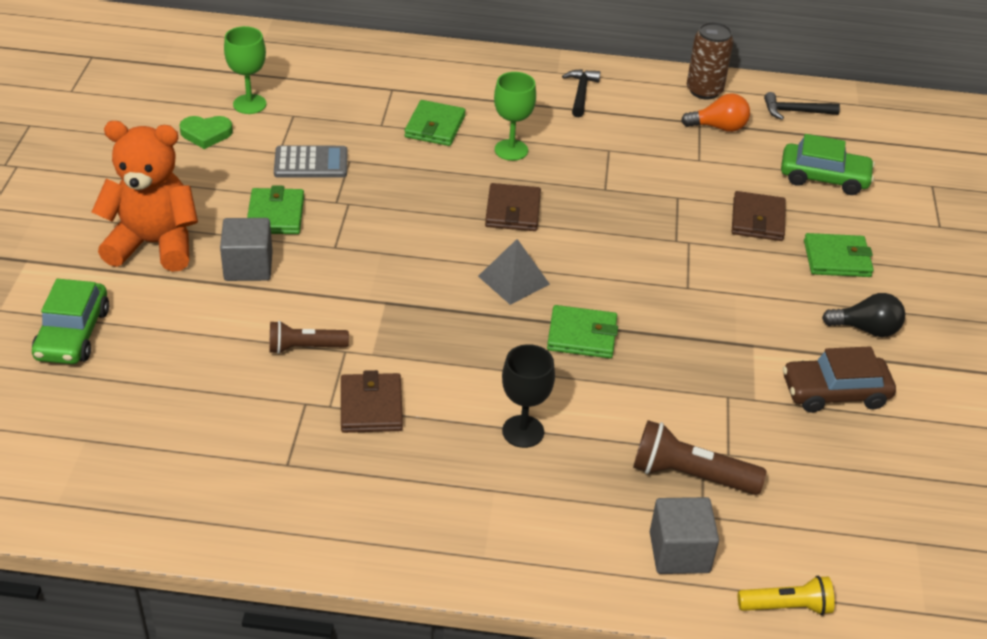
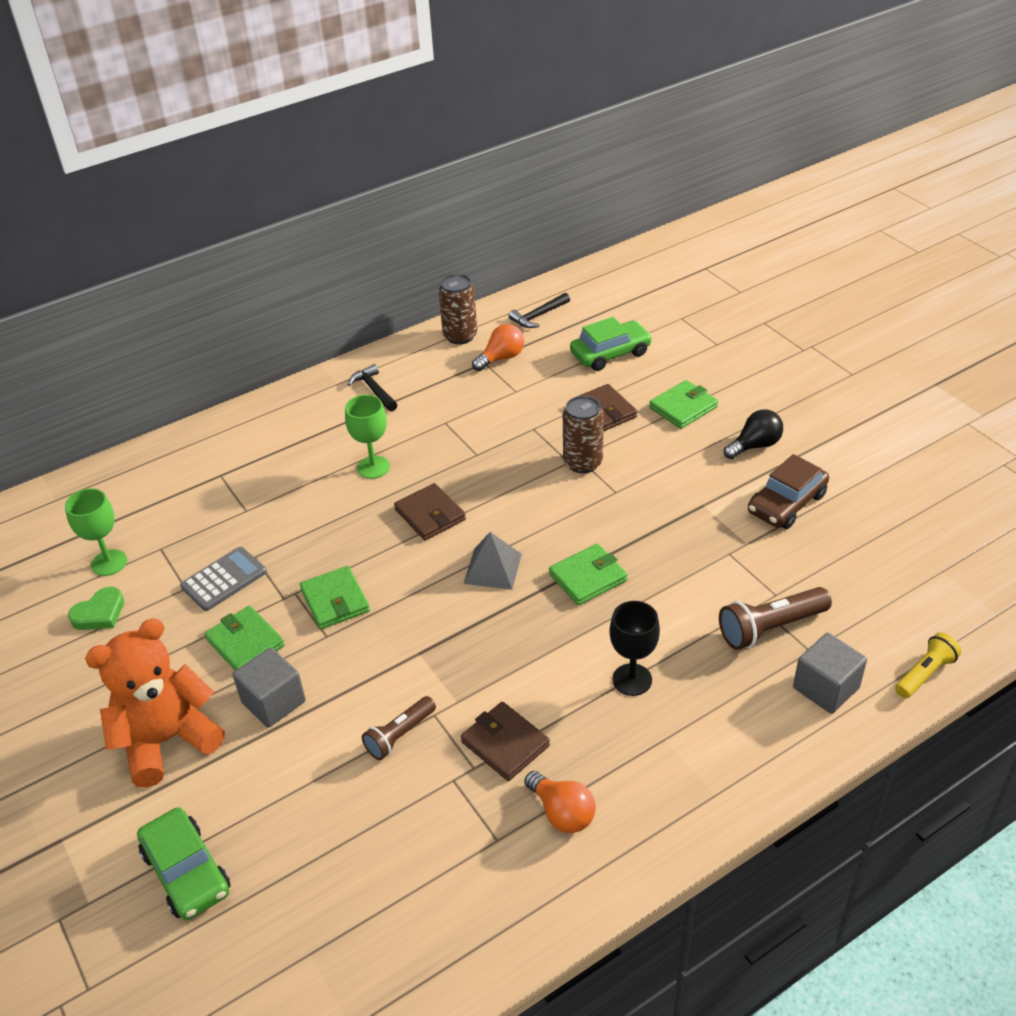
camera: 35 degrees left, 0 degrees up
(354, 482) = (562, 812): none -> orange light bulb
(435, 126) = (292, 485): green wallet -> green wallet (335, 600)
(687, 248) = (583, 463): none -> brown can

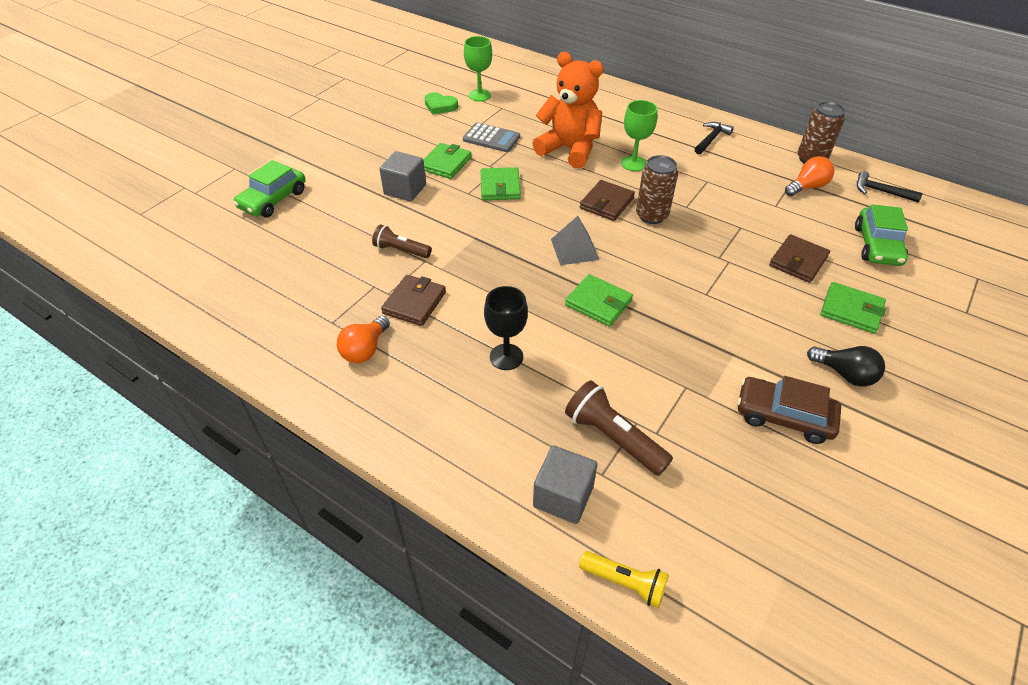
camera: 65 degrees right, 5 degrees up
(167, 740) = (360, 161): orange teddy bear -> orange teddy bear (569, 149)
(335, 600) = (500, 187): green wallet -> green wallet turned 45 degrees counterclockwise
(501, 358) = (807, 187): orange light bulb -> orange light bulb turned 60 degrees counterclockwise
(583, 463) = (725, 265): brown can -> brown can (651, 215)
(610, 353) = (877, 245): green car -> green car turned 60 degrees clockwise

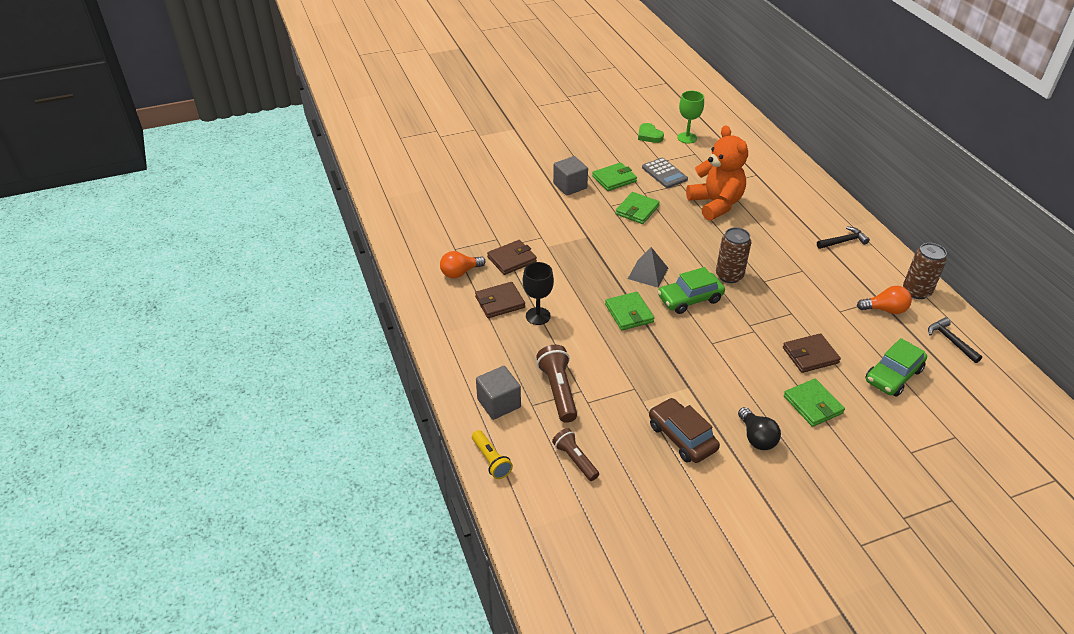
camera: 35 degrees right, 5 degrees down
(273, 199) = (482, 159): green car -> green car (690, 299)
(401, 250) = (532, 224): brown flashlight -> brown flashlight (575, 460)
(606, 203) = (704, 253): brown wallet -> brown wallet (500, 302)
(633, 163) = (756, 234): green goblet -> none

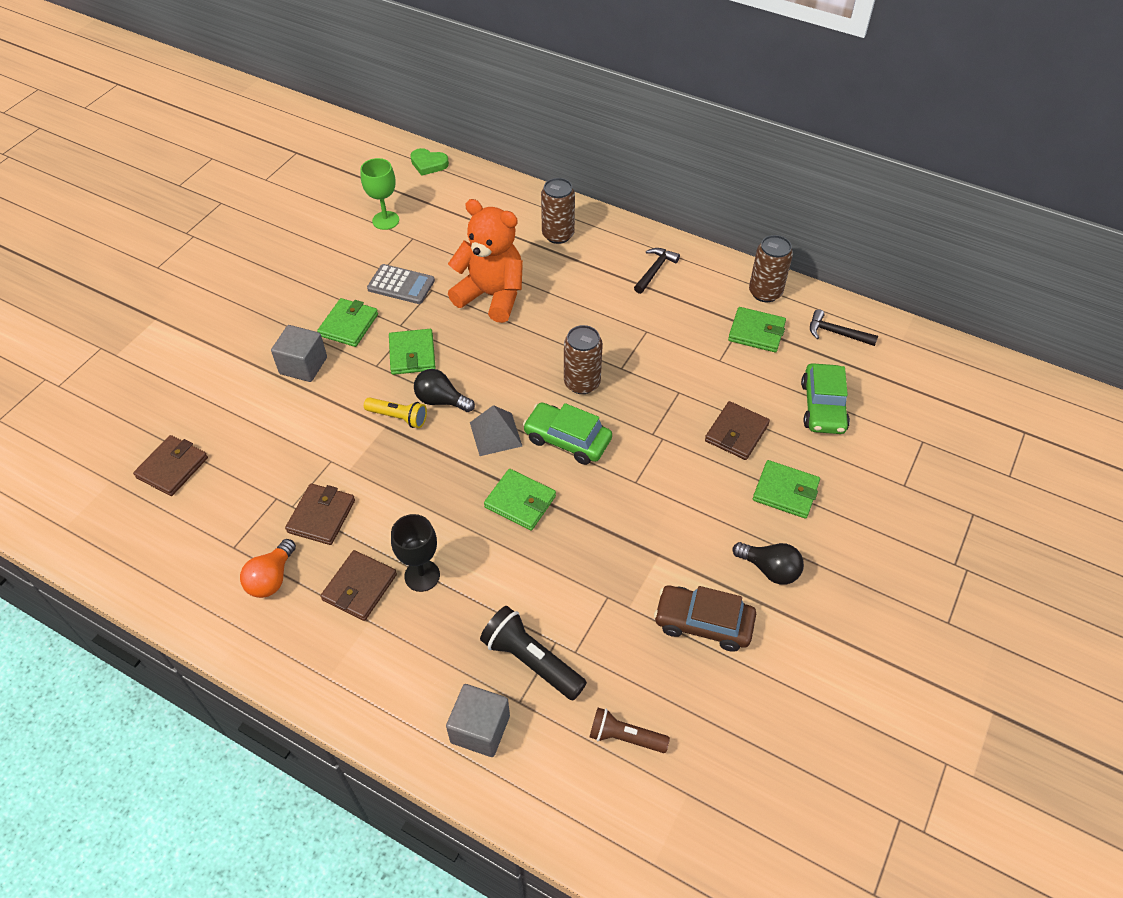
camera: 40 degrees left, 10 degrees up
(459, 198) = (172, 468): none -> brown wallet
(491, 460) = (538, 812): yellow flashlight -> yellow flashlight (398, 417)
(558, 391) = (531, 661): brown flashlight -> black flashlight
(631, 240) = (441, 400): none -> black light bulb
(649, 135) = (339, 240): green heart -> green heart (428, 164)
(690, 299) = (567, 439): green car -> green car turned 90 degrees clockwise
(793, 192) = (558, 235): none -> brown can
(885, 310) = (756, 332): orange light bulb -> green wallet

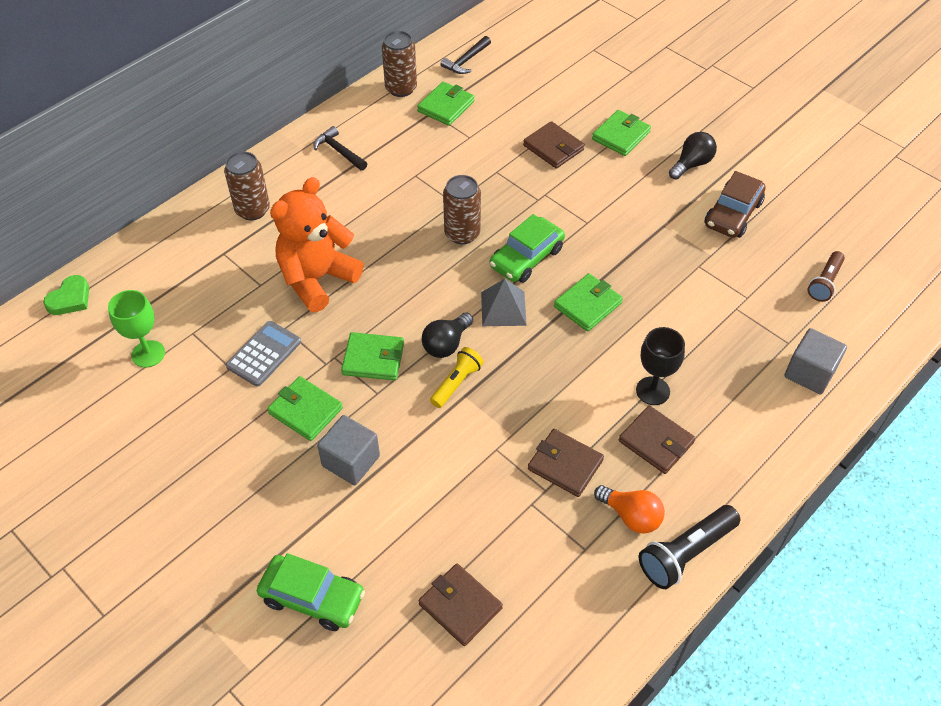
camera: 75 degrees left, 0 degrees up
(531, 661) = (751, 327): black flashlight -> black flashlight (686, 553)
(823, 406) = (542, 91): green car -> green car (312, 597)

